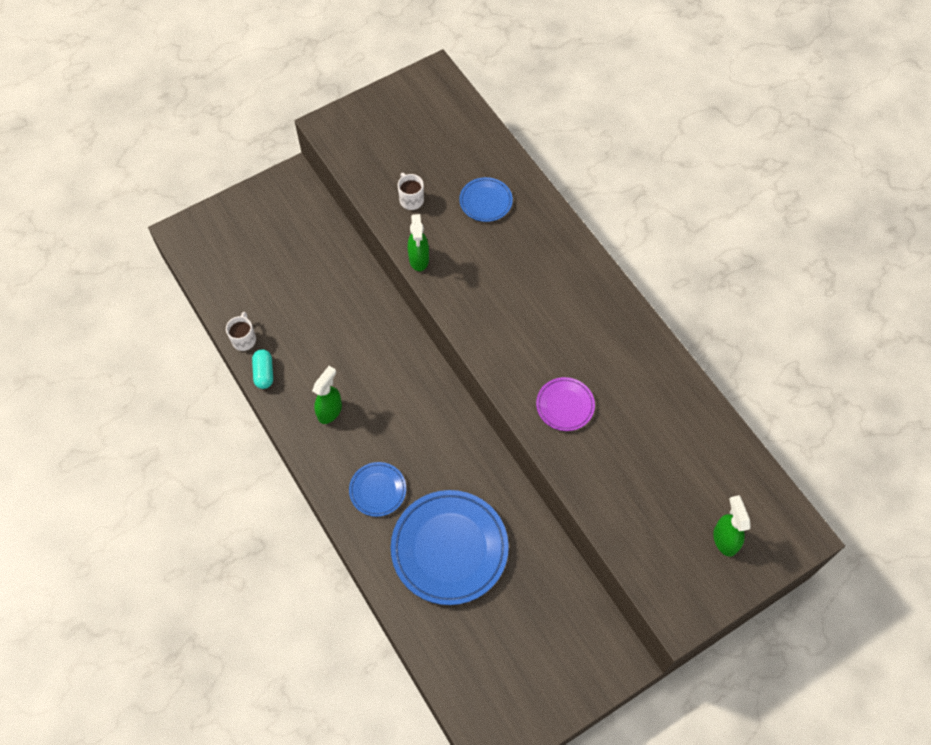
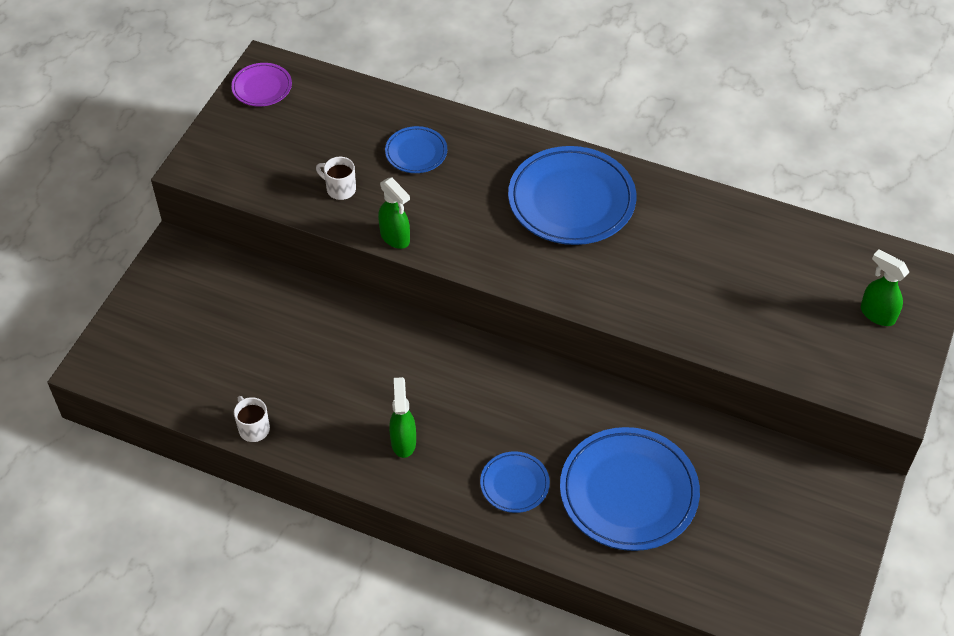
camera: 35 degrees left, 10 degrees down
(264, 373) = (303, 447): turquoise capsule -> none
(565, 405) = (645, 286): purple plate -> purple plate (262, 87)
(566, 305) = (571, 201): none -> blue plate

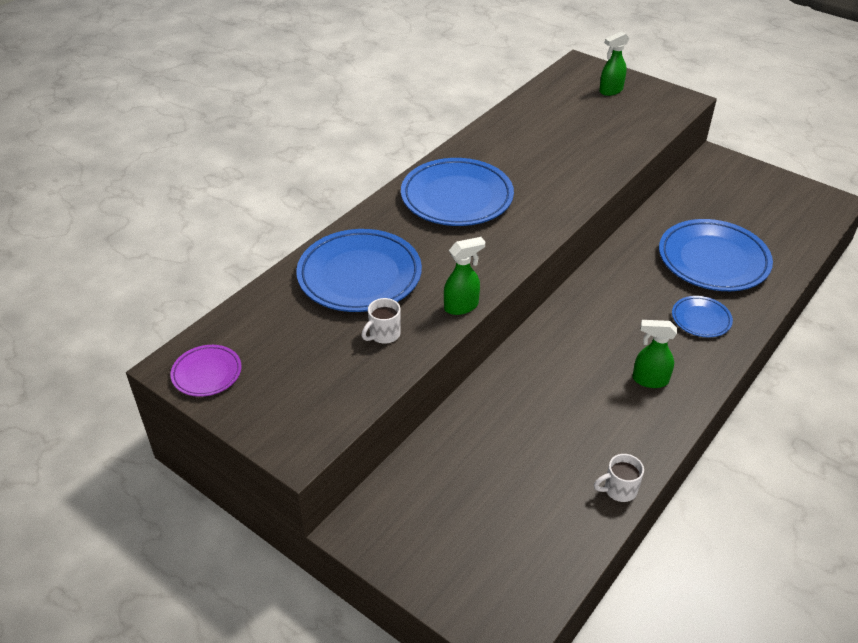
camera: 75 degrees left, 10 degrees down
(416, 152) = (359, 276): blue plate -> blue plate, size x1.99

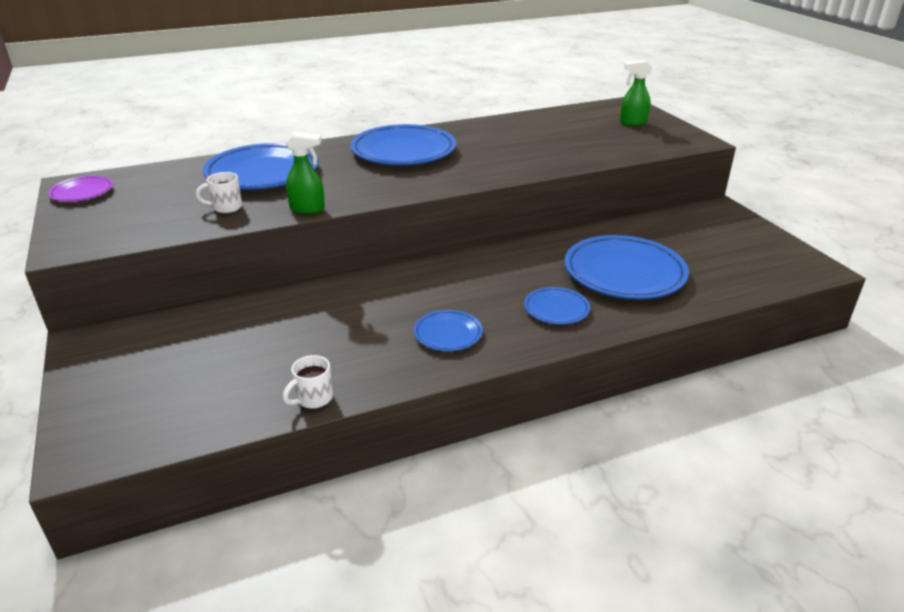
camera: 30 degrees right, 10 degrees down
(619, 490) = (313, 399): white mug -> white mug turned 60 degrees counterclockwise
(649, 380) = (448, 334): green spray bottle -> blue plate

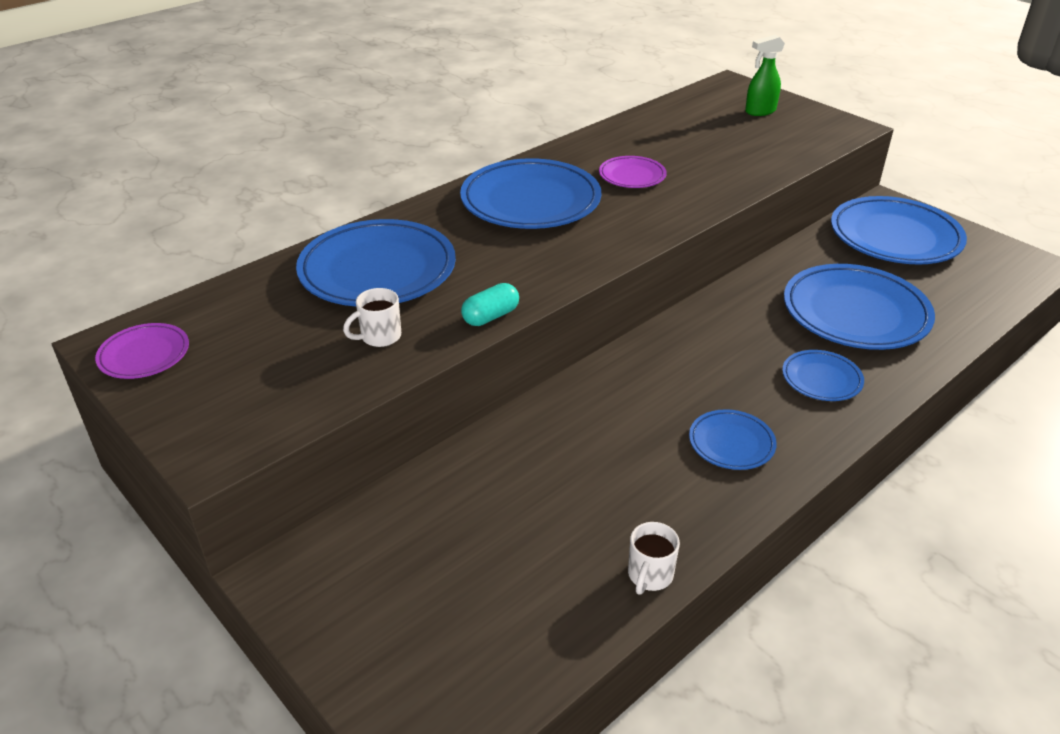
camera: 20 degrees left, 5 degrees up
(308, 209) = (490, 316): green spray bottle -> turquoise capsule
(492, 147) = (632, 176): none -> purple plate
(705, 230) = (895, 237): none -> blue plate

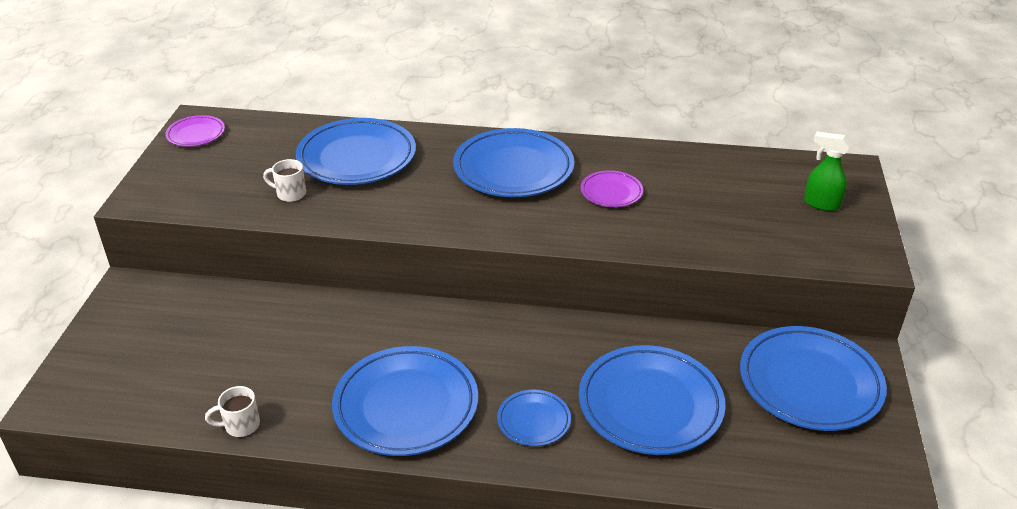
camera: 50 degrees right, 0 degrees up
(490, 316) = (355, 221): turquoise capsule -> none
(731, 443) = (406, 406): blue plate -> blue plate, size x1.99

